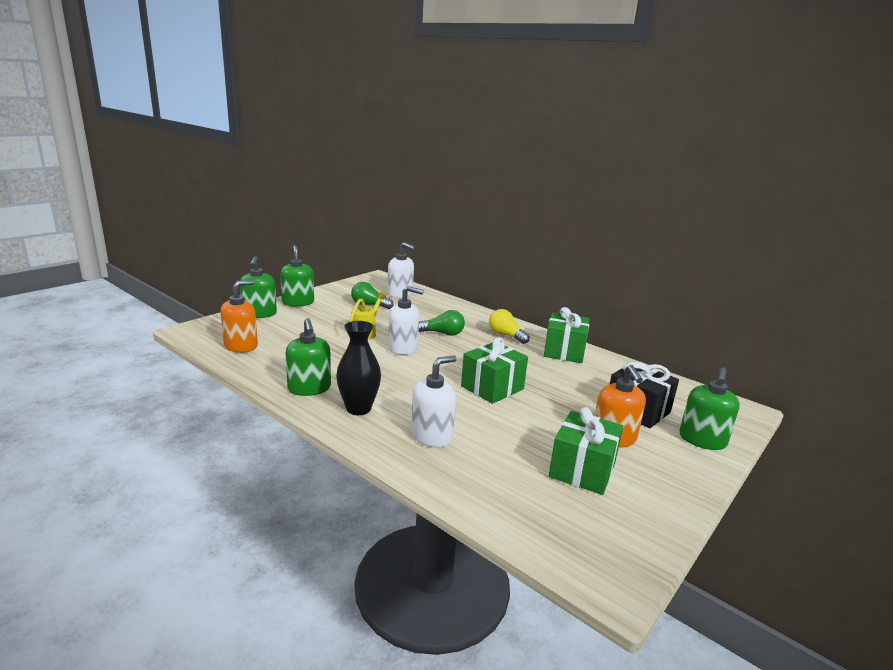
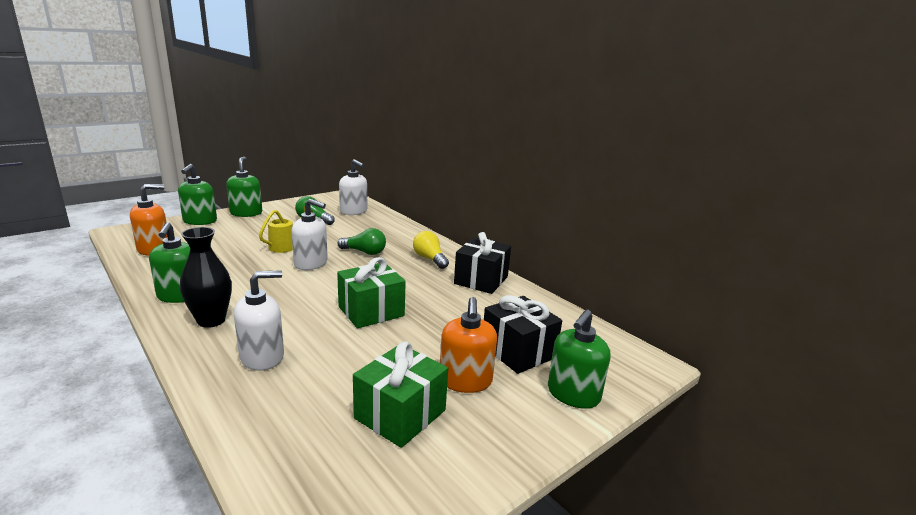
camera: 10 degrees right, 0 degrees up
(564, 351) = (481, 280): green gift -> black gift

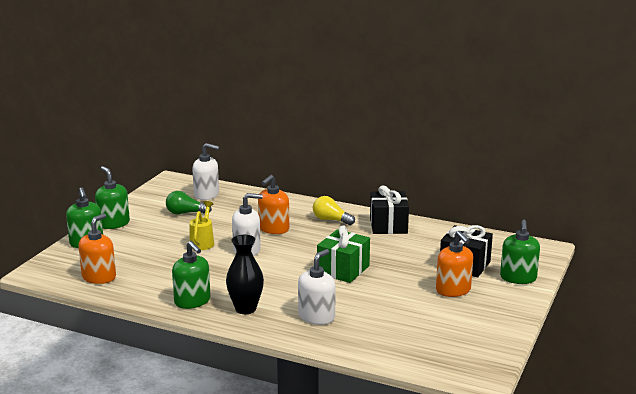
camera: 25 degrees left, 0 degrees up
(364, 252) = (273, 229): green light bulb -> orange soap dispenser
(400, 414) = (438, 317): green gift -> none

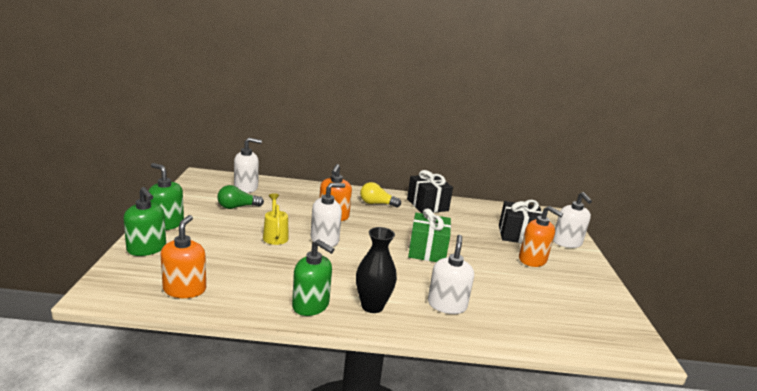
camera: 25 degrees left, 0 degrees up
(518, 278) = (567, 242): green soap dispenser -> white soap dispenser

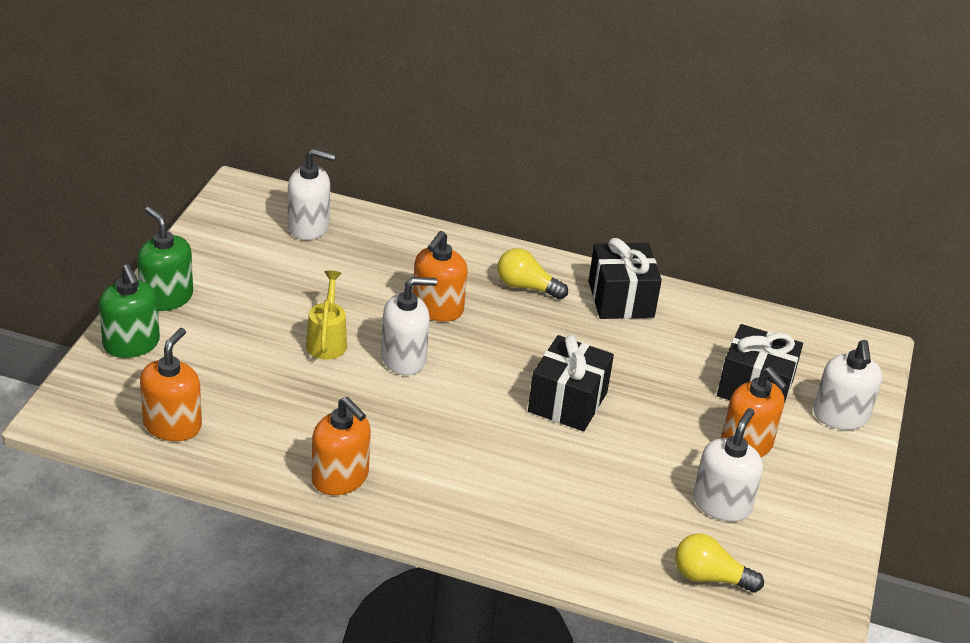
camera: 15 degrees right, 15 degrees up
(237, 207) = (283, 271): green light bulb -> none
(311, 305) = (340, 478): green soap dispenser -> orange soap dispenser
(372, 306) = (429, 493): black vase -> none
(427, 250) = (567, 402): green gift -> black gift
(447, 305) = (545, 508): white soap dispenser -> white soap dispenser (722, 504)
(563, 329) = (710, 577): none -> yellow light bulb

